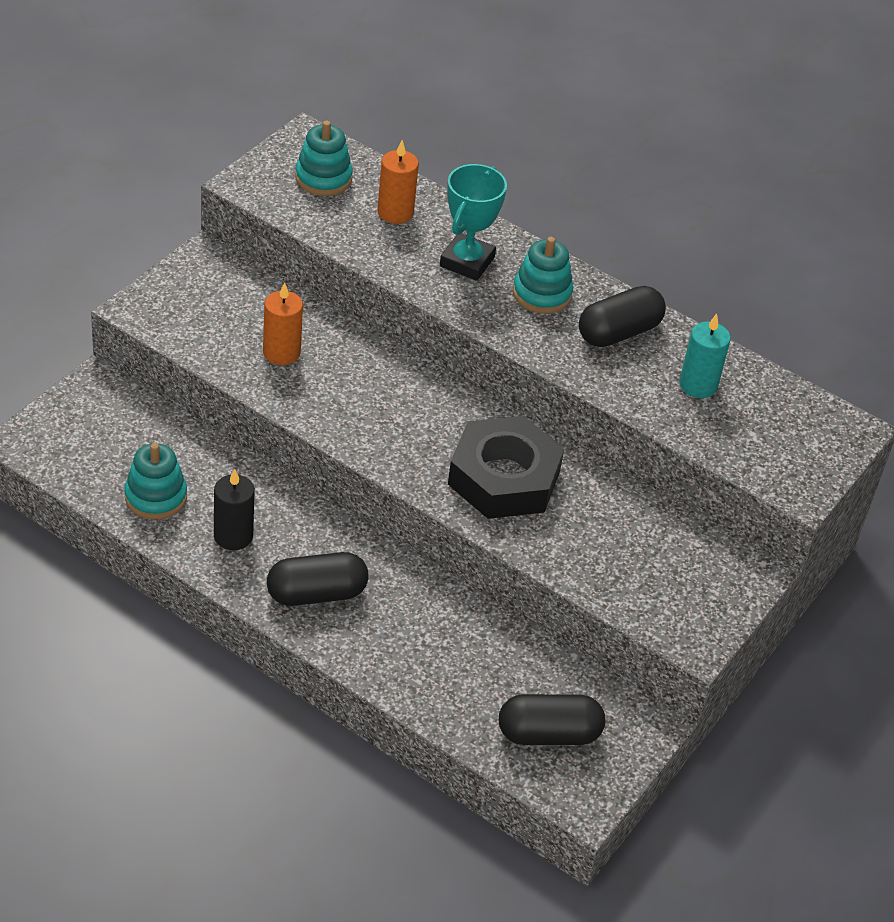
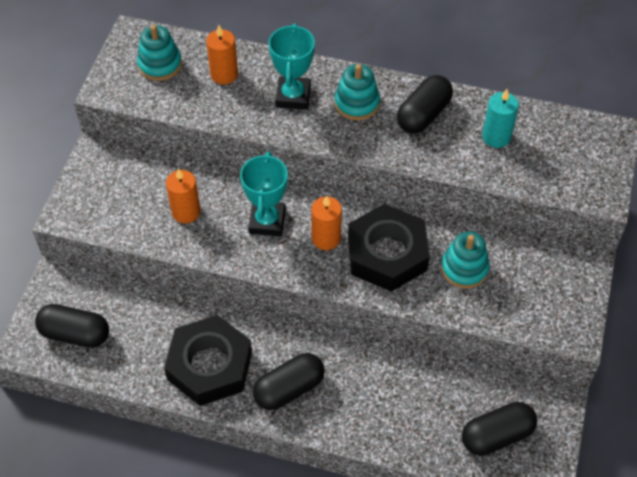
camera: 15 degrees left, 10 degrees up
(91, 448) = (75, 334): none -> black capsule
(156, 497) = (140, 356): turquoise stacking toy -> turquoise stacking toy (464, 268)
(233, 536) = (209, 365): black candle -> black nut
(374, 395) = (267, 221): none -> turquoise trophy
(437, 436) = (326, 238): none -> orange candle

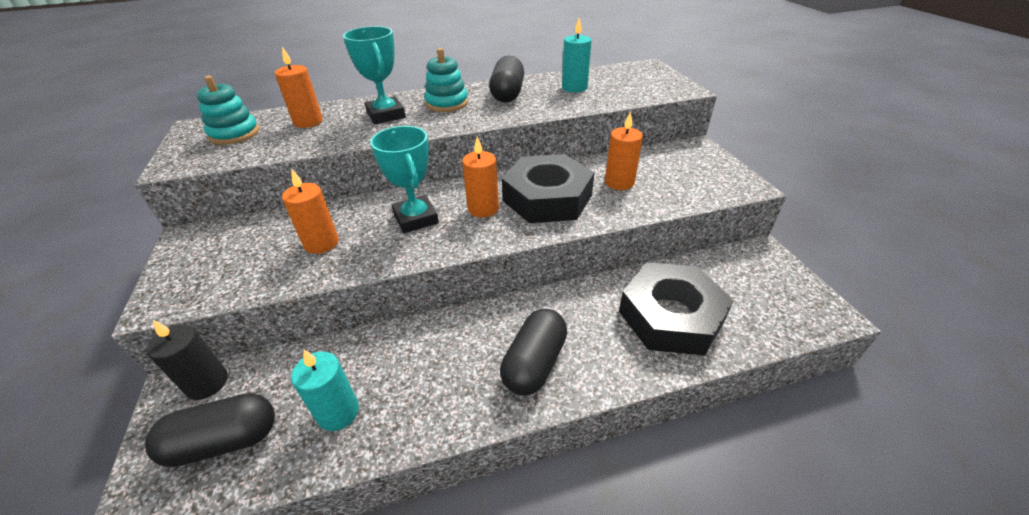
camera: 30 degrees left, 15 degrees down
(76, 284) = (207, 383): none -> black candle
(146, 352) = (338, 412): none -> turquoise candle
(209, 365) = (428, 386): black nut -> black nut (671, 316)
(464, 268) = (619, 182): turquoise stacking toy -> orange candle
(496, 435) = (753, 301): black capsule -> none

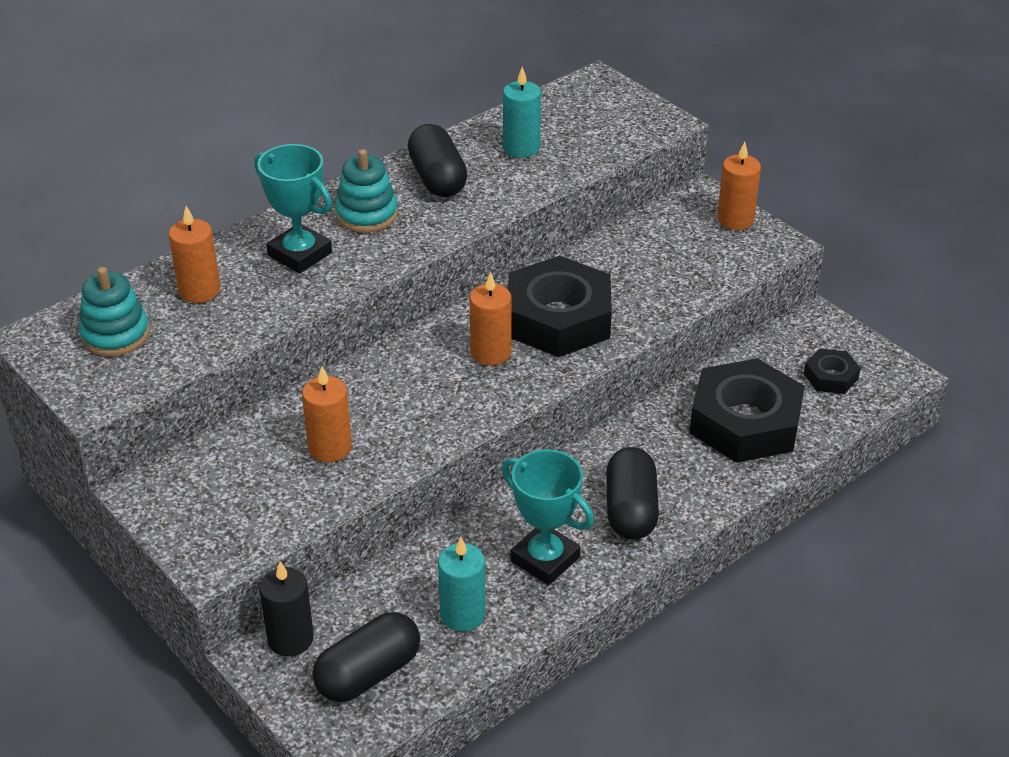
camera: 25 degrees left, 0 degrees up
(416, 218) = (418, 387): turquoise trophy -> turquoise trophy (545, 559)
(619, 182) = (632, 275): orange candle -> orange candle (735, 219)
(762, 299) = (830, 376): none -> black nut

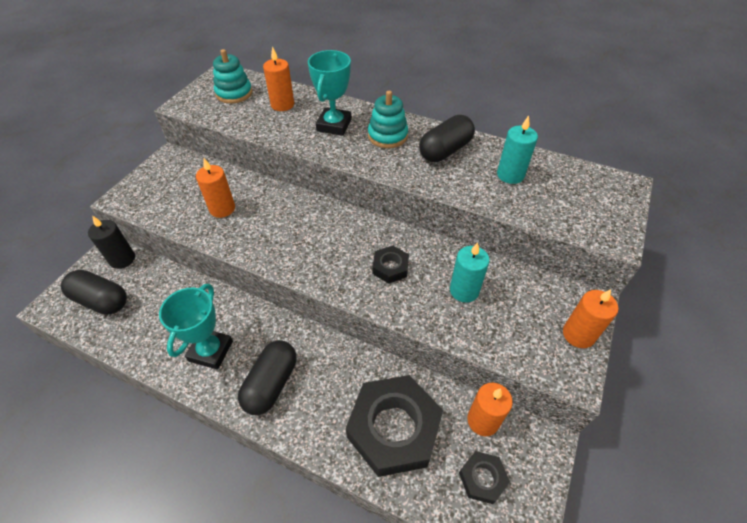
camera: 65 degrees right, 10 degrees up
(462, 614) = (154, 326): turquoise candle -> turquoise candle (464, 290)
(490, 353) = (337, 246): orange candle -> orange candle (483, 420)
(558, 318) = (390, 267): black nut -> black nut, size x0.47
(630, 510) = (271, 384): black capsule -> black capsule turned 45 degrees counterclockwise

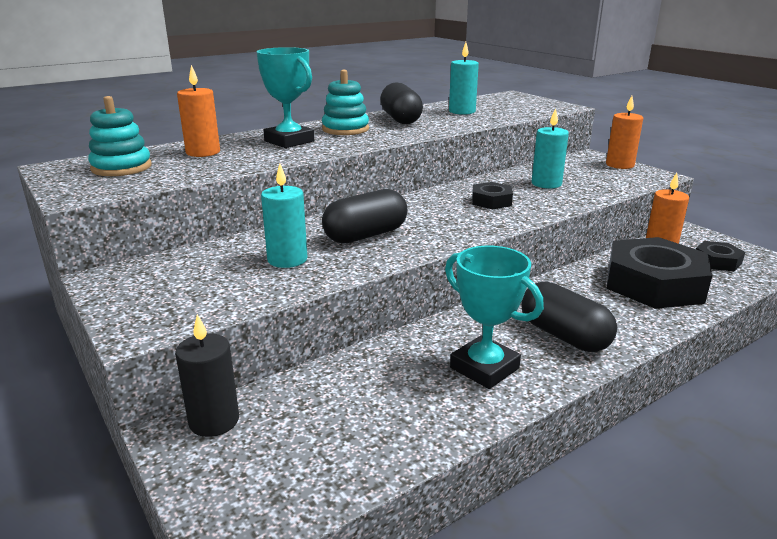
camera: 60 degrees left, 25 degrees down
(101, 300) = (288, 459): black capsule -> black capsule (366, 235)
(222, 209) = (287, 259): orange candle -> turquoise candle

